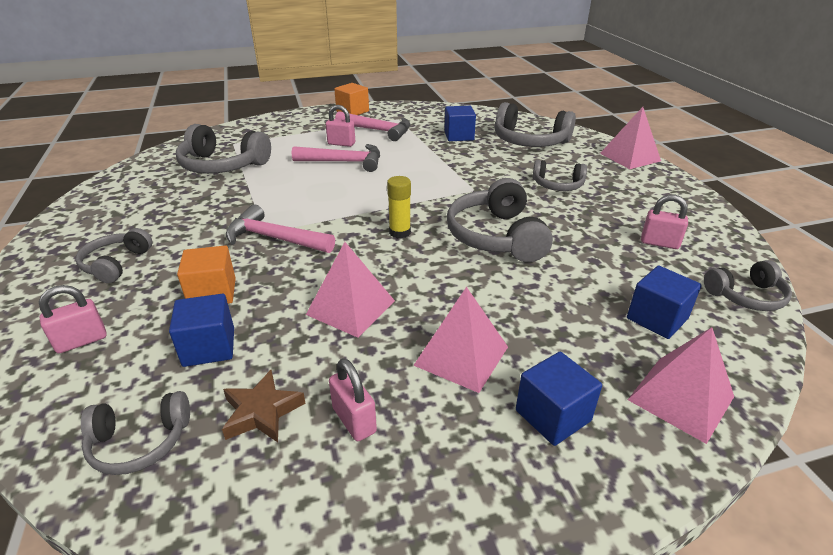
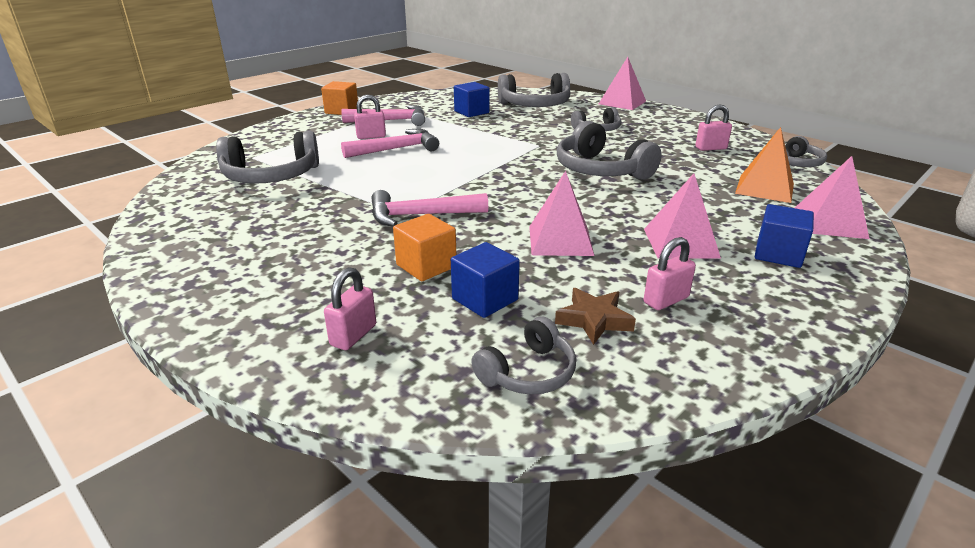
camera: 30 degrees left, 5 degrees down
(116, 264) = (287, 274): grey headphones -> none
(354, 420) = (666, 300): pink padlock -> pink padlock turned 60 degrees counterclockwise
(400, 232) = (524, 185): yellow glue stick -> none
(657, 318) = (765, 188): blue cube -> orange pyramid

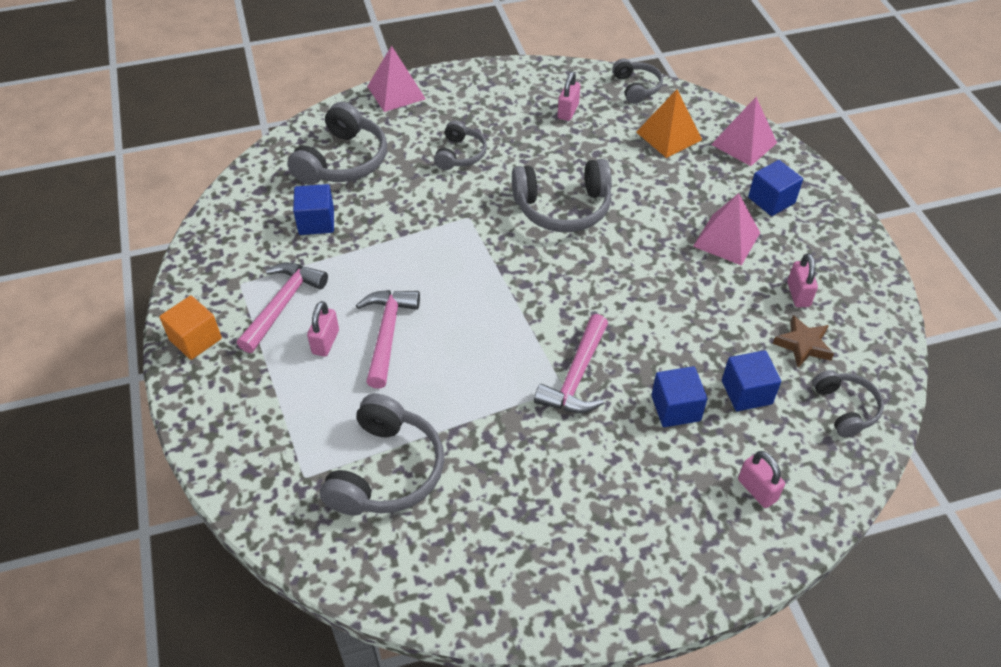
camera: 60 degrees left, 20 degrees up
(426, 266) = (675, 408): orange cube -> blue cube
(560, 240) = (681, 305): pink pyramid -> none

